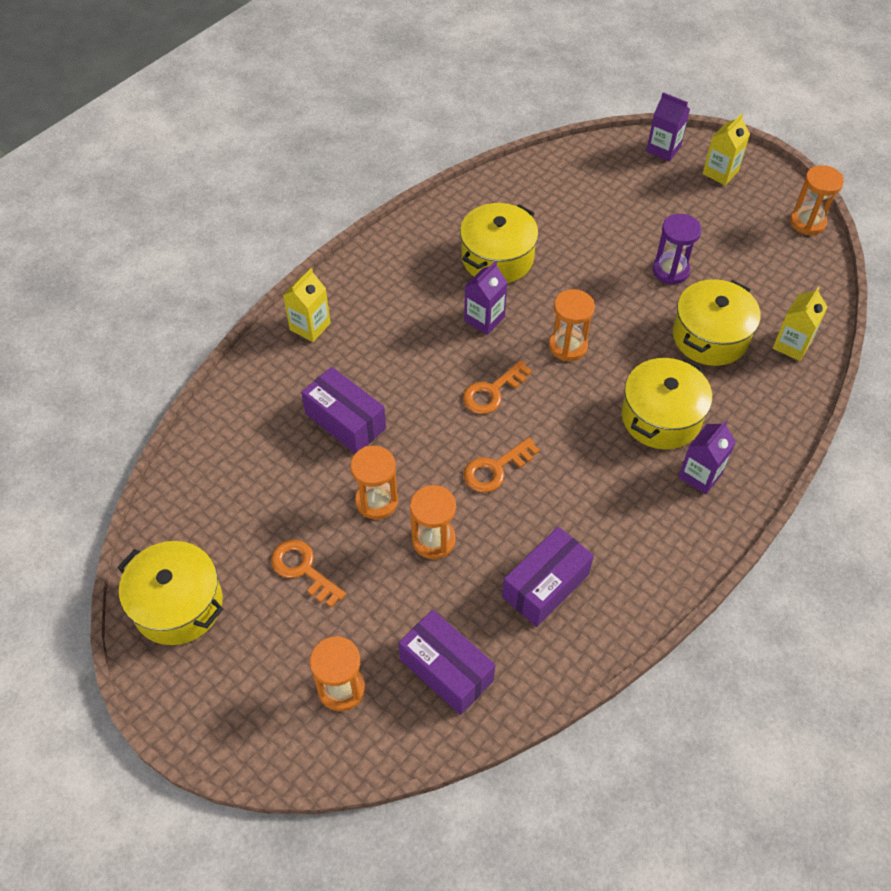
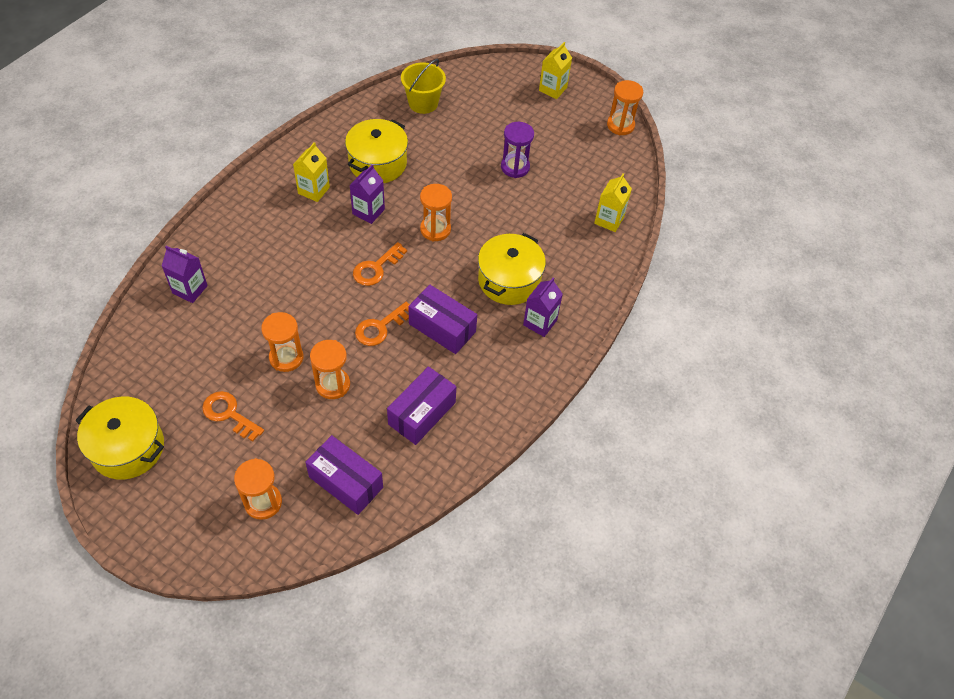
camera: 10 degrees left, 0 degrees up
(310, 326) = (227, 224): yellow carton -> yellow carton (314, 190)
(345, 421) = (259, 297): purple box -> purple box (442, 328)
(556, 184) = (423, 103): none -> yellow bucket
(663, 149) = (508, 72): purple carton -> purple carton (190, 289)
(710, 336) = (546, 217): yellow pot -> none

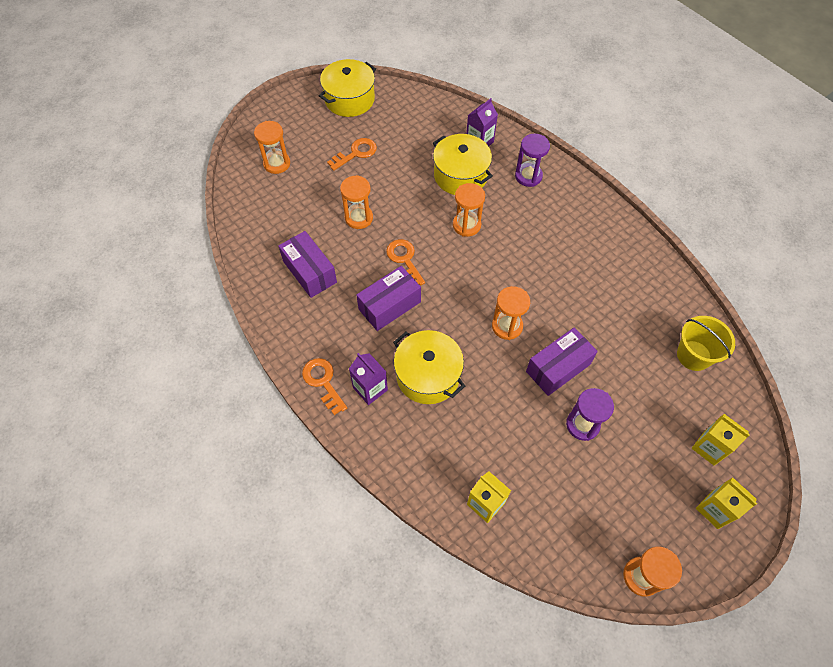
camera: 110 degrees right, 5 degrees up
(236, 237) = (528, 176): none -> purple hourglass
(286, 358) = (394, 192): orange hourglass -> orange hourglass (466, 225)
(314, 190) = (575, 237): yellow carton -> yellow carton (709, 448)
(346, 482) = (271, 212): purple box -> purple box (558, 368)
(368, 211) = (540, 275): purple carton -> none
(376, 268) = (470, 269): orange key -> orange key (323, 382)
(377, 163) = (604, 295): yellow pot -> yellow pot (460, 175)

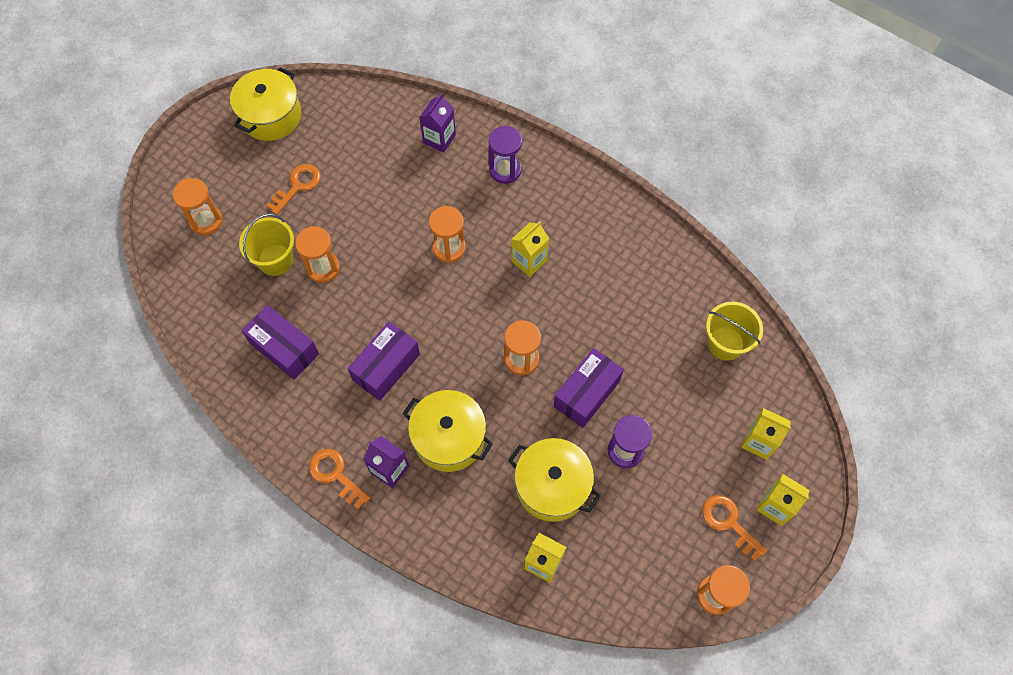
camera: 15 degrees left, 5 degrees up
(322, 203) = (275, 260): none -> yellow bucket
(404, 260) = (389, 307): orange key -> orange key (728, 523)
(460, 175) = (427, 187): yellow pot -> yellow pot (552, 486)
(532, 250) = (529, 261): none -> yellow carton

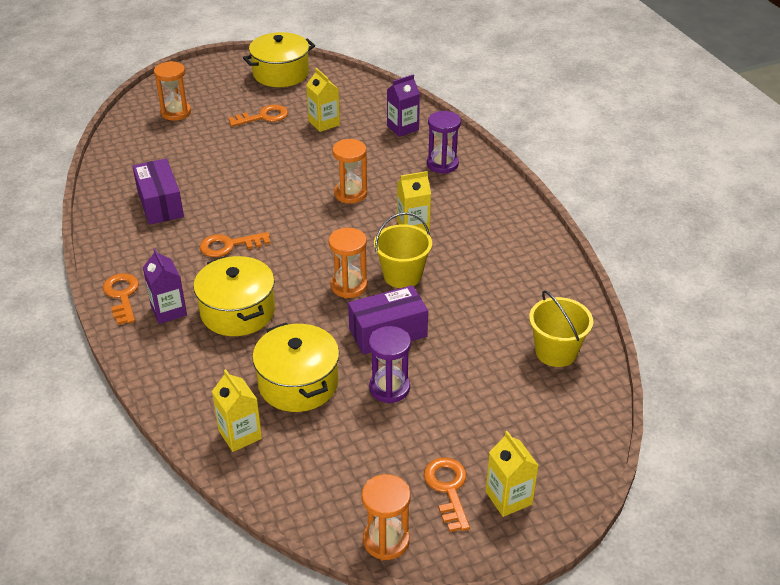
camera: 30 degrees right, 25 degrees down
(275, 260) = (205, 151): yellow bucket -> yellow bucket (402, 275)
(323, 268) = (237, 169): orange hourglass -> none
(386, 367) = (229, 246): purple box -> orange key
(758, 441) = (531, 439): yellow carton -> yellow carton (324, 123)

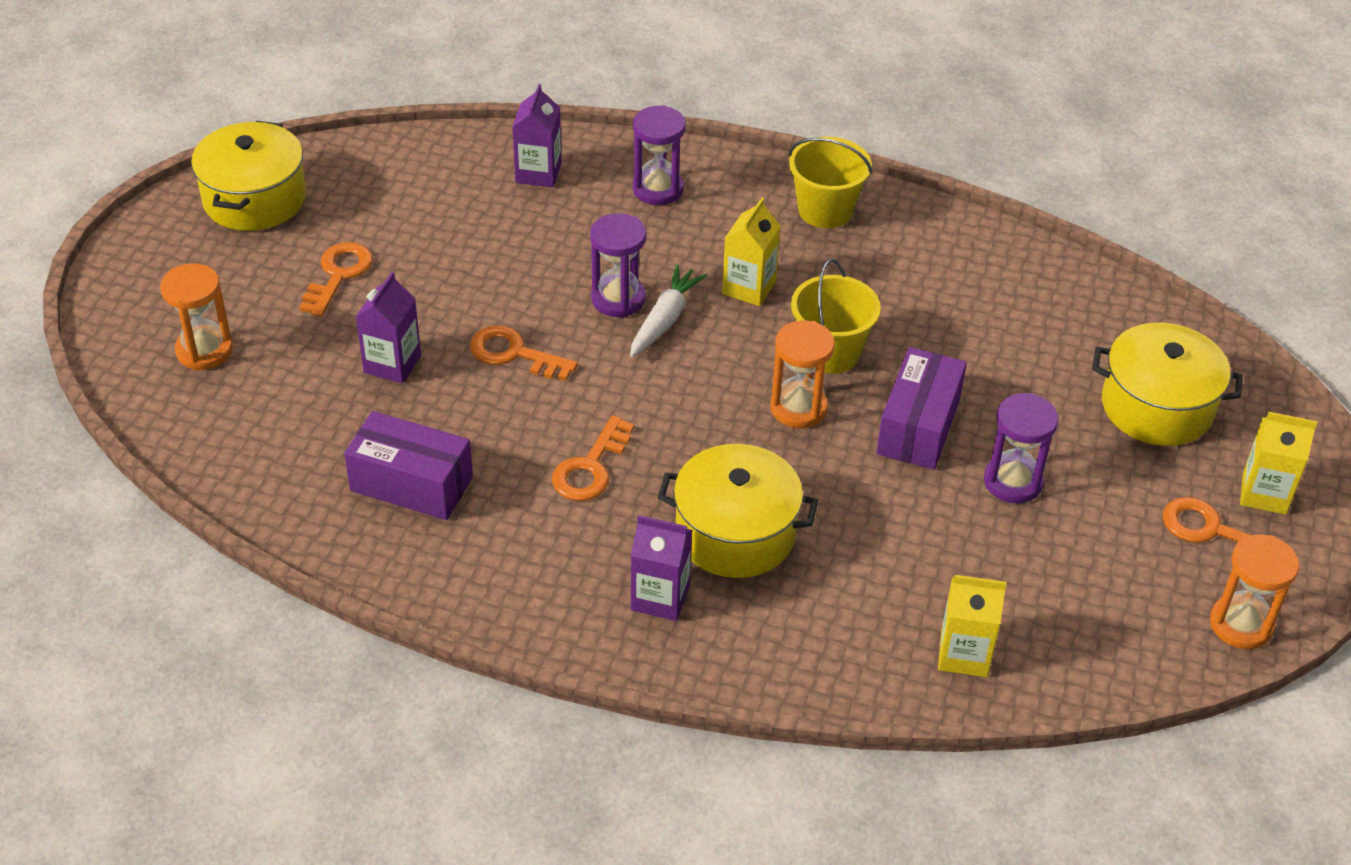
camera: 50 degrees left, 5 degrees up
(122, 295) = (574, 628): orange key -> orange key (514, 354)
(227, 159) = (392, 364): none -> purple carton
(298, 383) = (926, 553): yellow pot -> yellow pot (1157, 406)
(324, 123) = (432, 230): yellow carton -> none
(350, 194) = (618, 299): orange hourglass -> purple hourglass
(355, 214) = (665, 319): none -> white carrot
(556, 352) = (1087, 319): yellow bucket -> yellow bucket (825, 210)

